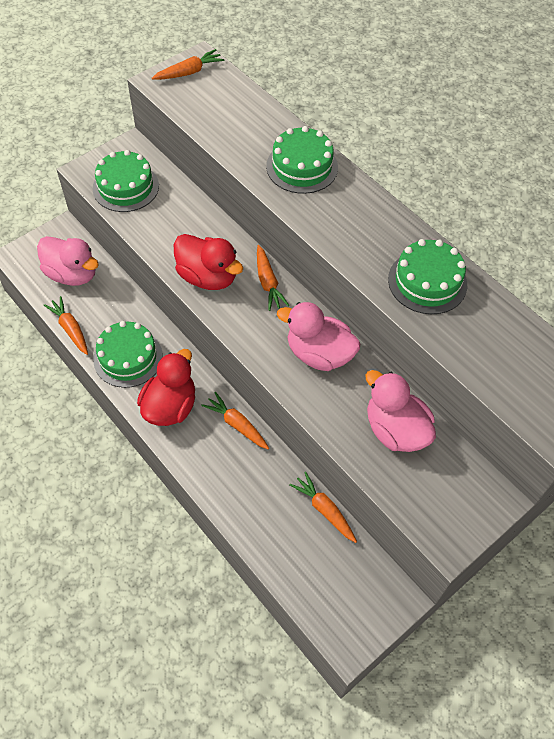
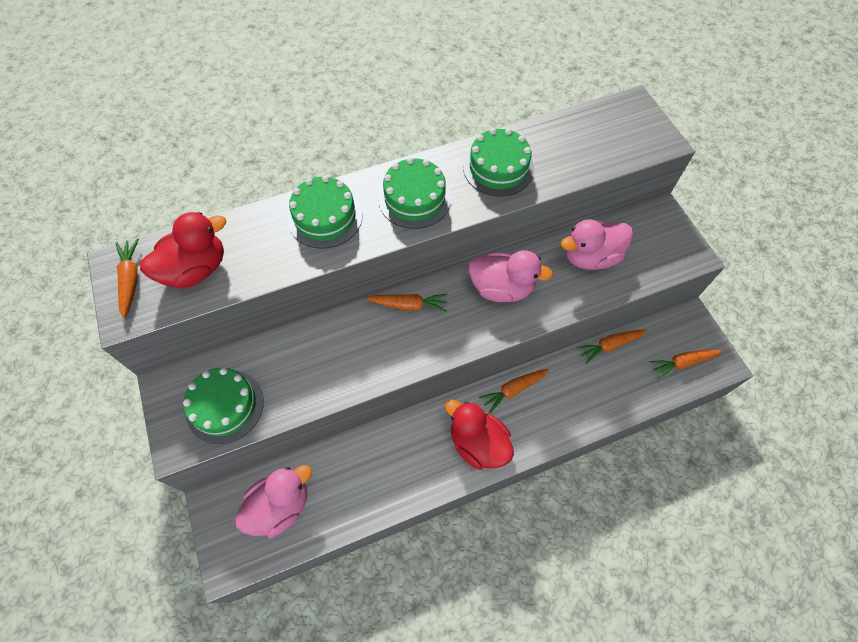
camera: 70 degrees left, 5 degrees up
(70, 329) = (353, 523): orange carrot -> orange carrot (682, 363)
(128, 357) = (409, 470): green cake -> green cake (414, 198)
(208, 277) = (382, 355): red duck -> red duck (196, 269)
(319, 354) = (501, 288): pink duck -> pink duck turned 120 degrees counterclockwise

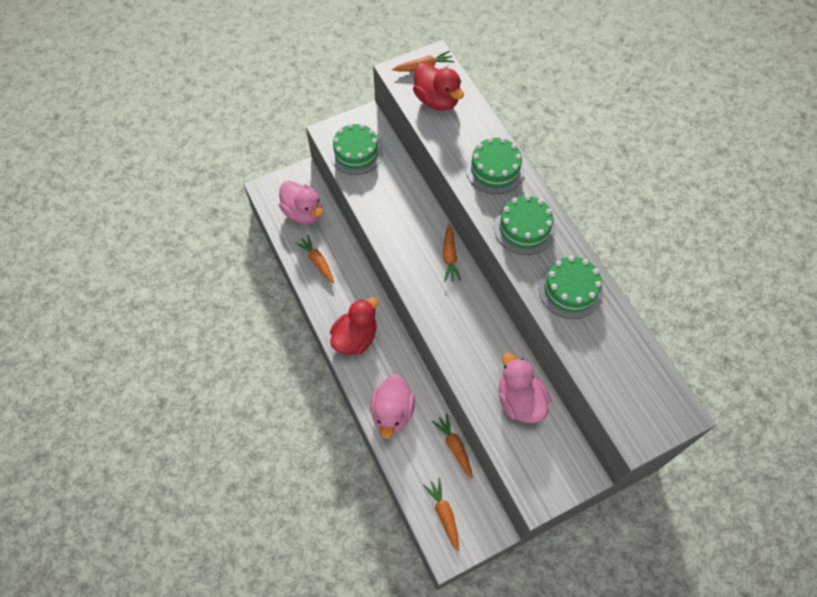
camera: 85 degrees right, 0 degrees up
(501, 288) = (475, 325): pink duck -> pink duck (392, 412)
(513, 390) = (403, 363): orange carrot -> orange carrot (317, 261)

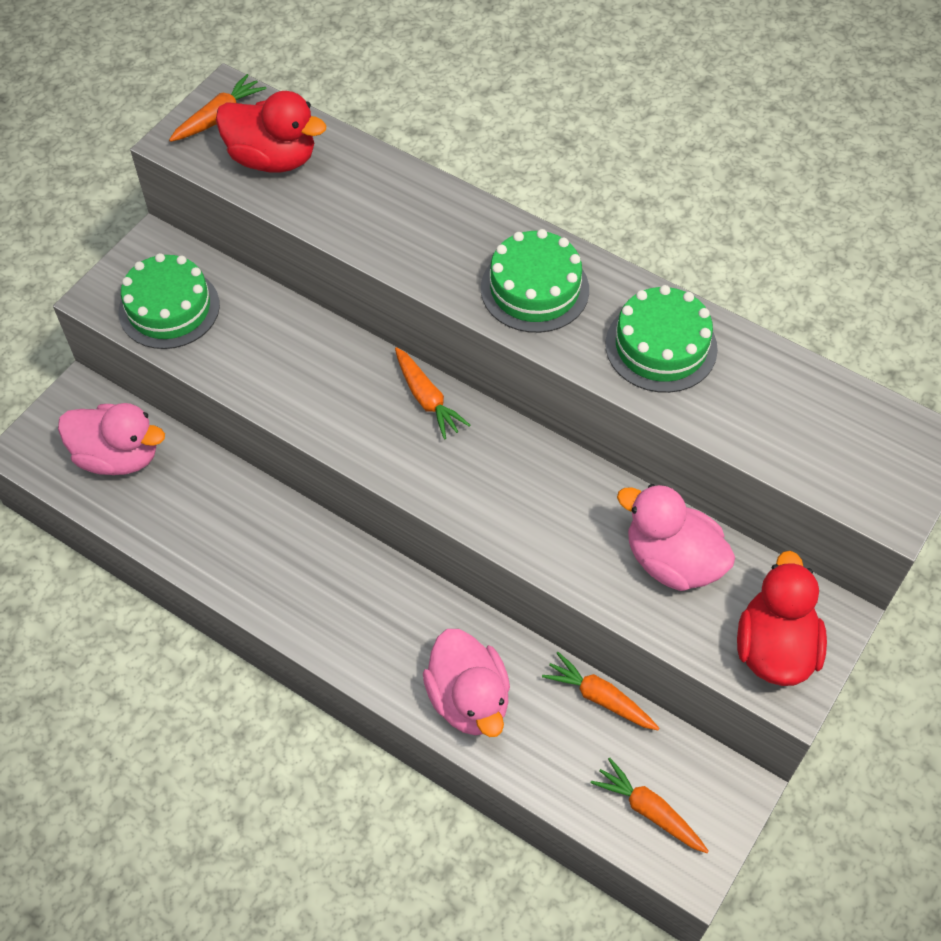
camera: 30 degrees left, 5 degrees down
(317, 261) = (192, 523): orange carrot -> none
(355, 338) = (334, 613): red duck -> red duck (774, 648)
(495, 169) = (433, 222): green cake -> none

